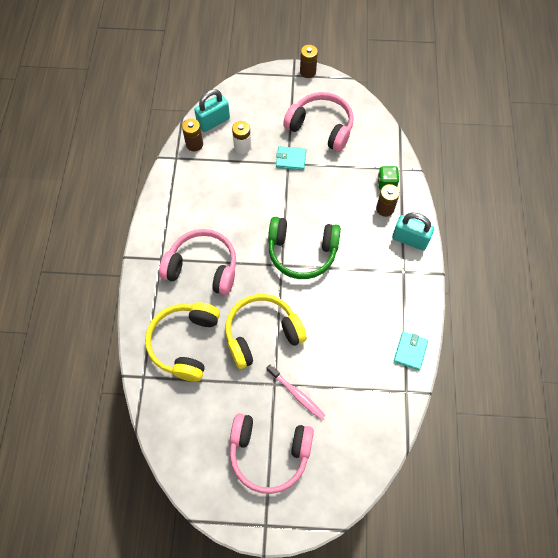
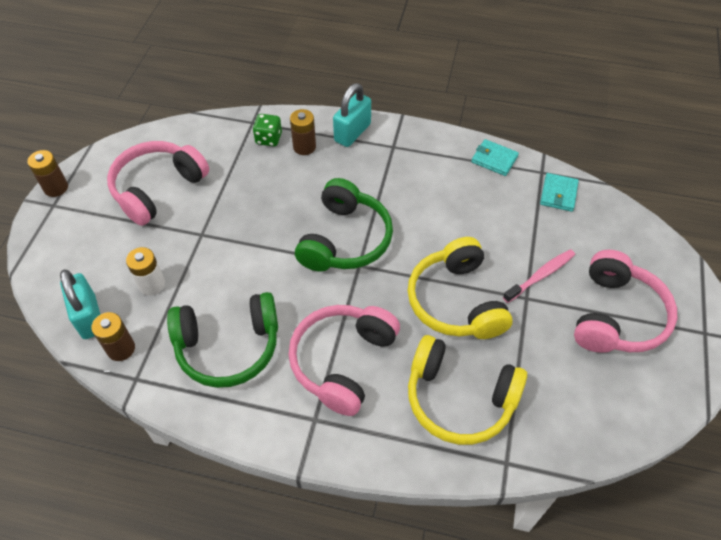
camera: 80 degrees left, 10 degrees down
(204, 200) = (228, 347): none -> green headphones
(291, 159) = (196, 230): turquoise wallet -> turquoise wallet (558, 194)

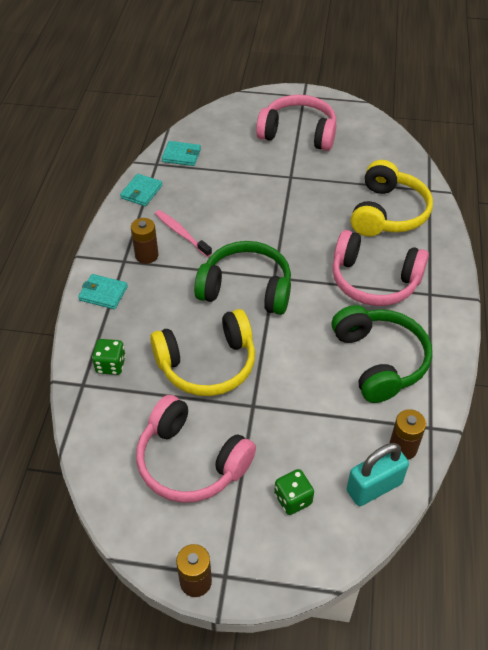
camera: 95 degrees left, 5 degrees down
(99, 254) = (293, 499): none -> green dice
(152, 284) = (323, 438): white battery -> none
(304, 147) = (124, 332): brown battery -> brown battery (146, 255)
(352, 132) = (103, 293): turquoise padlock -> turquoise wallet
(456, 301) = (301, 215): yellow headphones -> yellow headphones (207, 364)
(540, 275) = (268, 168): pink toothbrush -> pink toothbrush (181, 233)

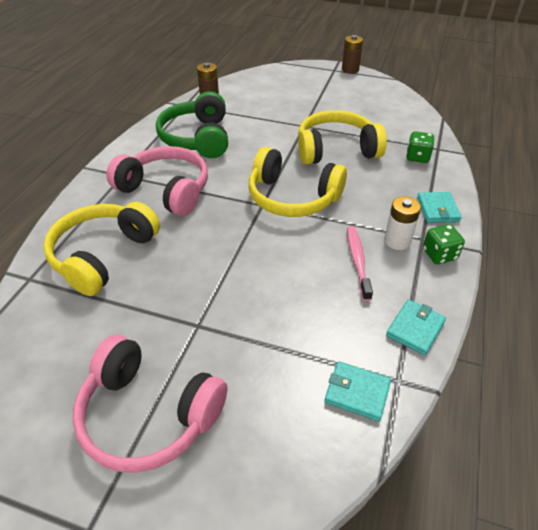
camera: 170 degrees left, 5 degrees down
(103, 293) = (437, 209): turquoise wallet -> turquoise wallet turned 60 degrees clockwise
(146, 255) = (397, 241): brown battery -> white battery
(181, 233) = (357, 261): pink toothbrush -> pink toothbrush turned 150 degrees counterclockwise
(191, 462) = (351, 106): pink headphones -> none
(246, 289) = (292, 197): green headphones -> yellow headphones
(293, 499) = (289, 88): green dice -> green dice (439, 255)
(374, 487) = (237, 87): turquoise padlock -> none

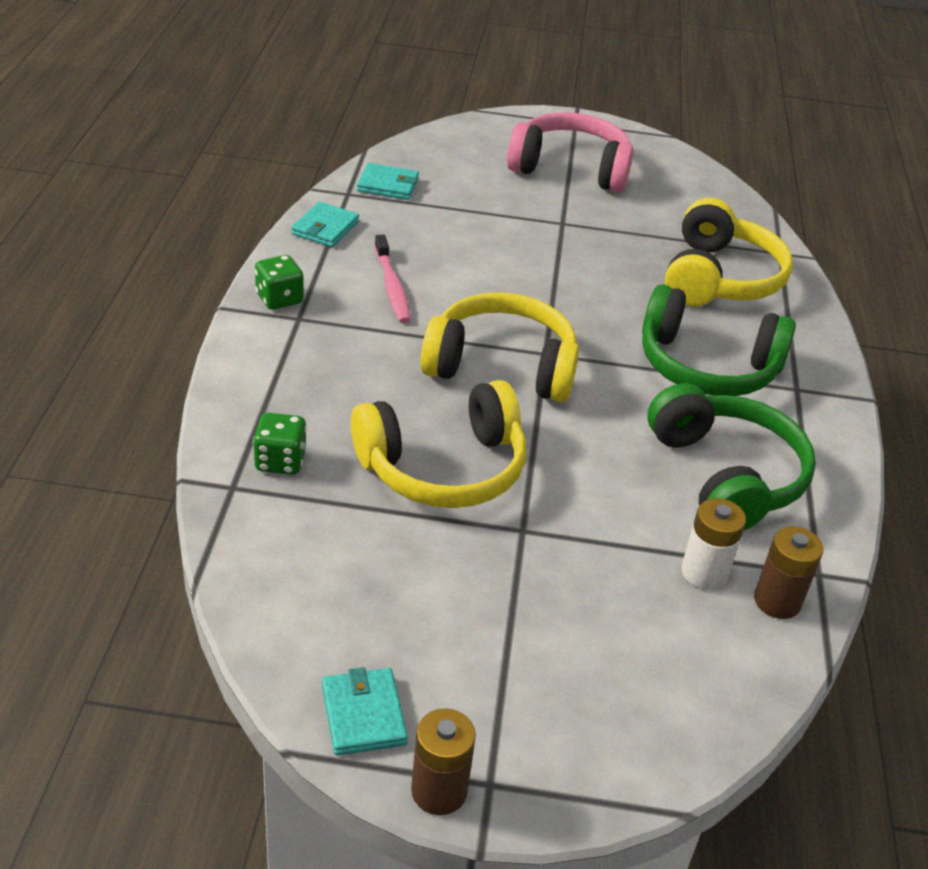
camera: 165 degrees right, 5 degrees down
(166, 190) = (706, 366): pink headphones -> green headphones
(397, 241) = (336, 313): white battery -> white battery (704, 573)
(437, 209) = (266, 360): turquoise wallet -> turquoise wallet (363, 715)

